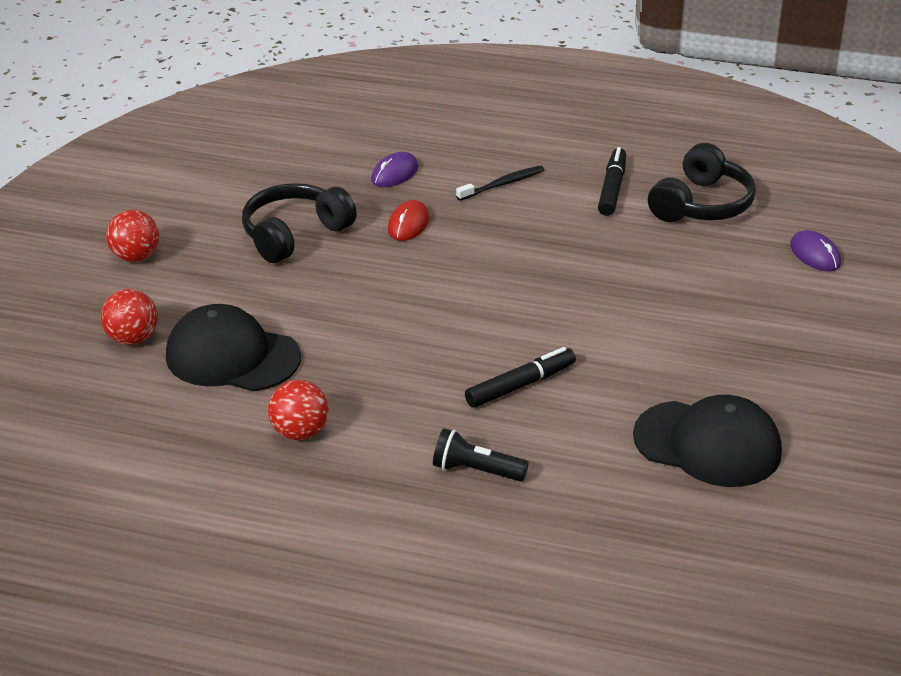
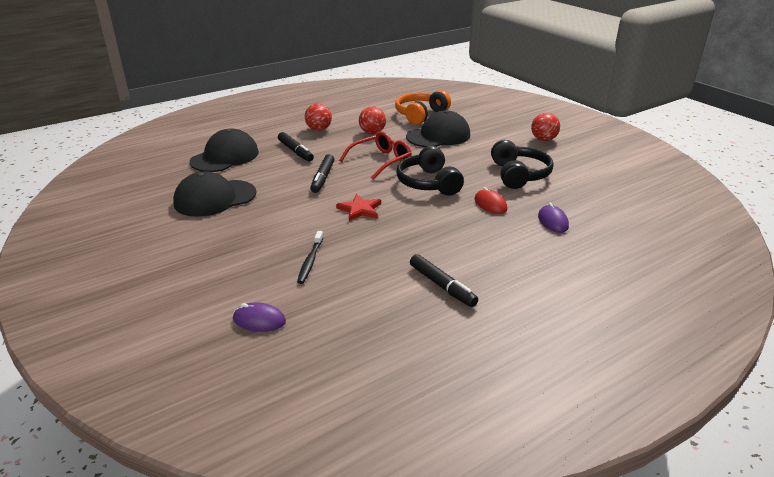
camera: 130 degrees right, 5 degrees down
(133, 338) = (479, 124): red ball -> red ball (319, 129)
(151, 422) = (420, 115): none -> orange headphones
(398, 363) = (381, 161): none -> red glasses
(476, 470) = (295, 151): black flashlight -> black marker
(502, 184) = (497, 249): black toothbrush -> black toothbrush (310, 261)
(554, 306) = (360, 210): none -> red star
(597, 536) = (225, 157): none -> black cap
(701, 204) = (375, 311): black headphones -> black headphones (428, 183)

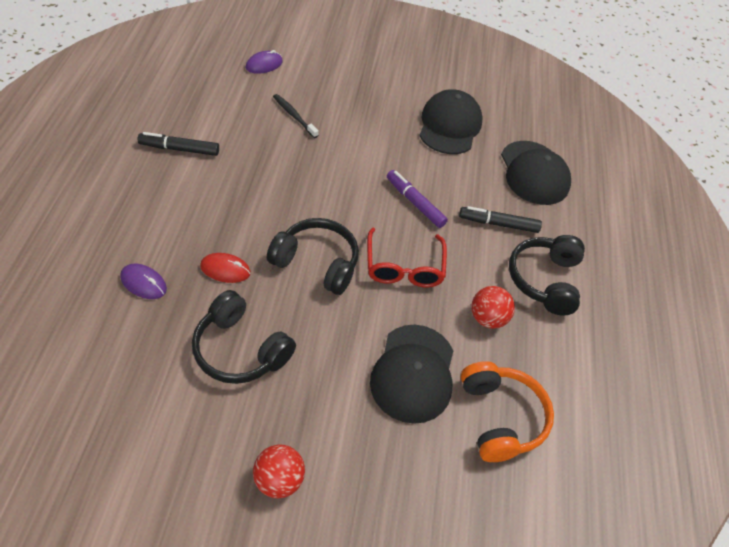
camera: 125 degrees right, 20 degrees up
(319, 129) = (544, 280): red ball -> black headphones
(322, 178) = (415, 203): black marker -> purple marker
(360, 210) = (329, 185): red star -> none

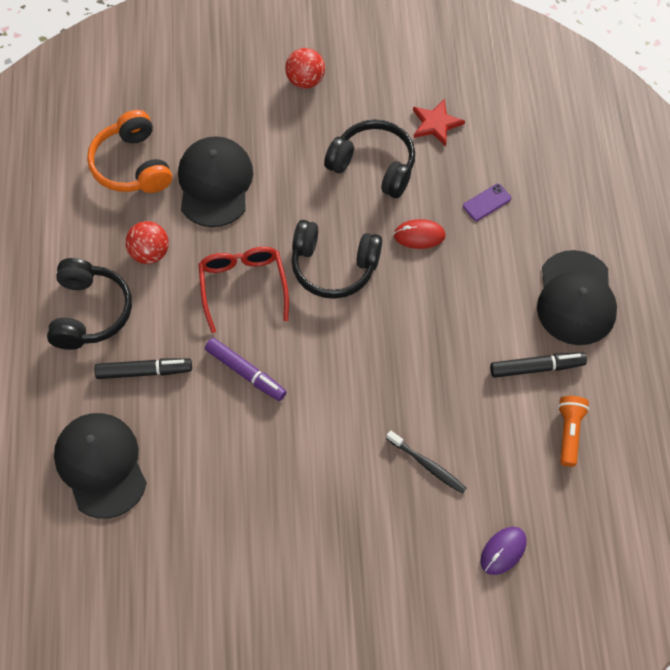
camera: 175 degrees right, 10 degrees up
(143, 283) = (487, 202): purple mouse -> purple phone
(150, 381) = (436, 124): none -> red star
(180, 107) = (569, 433): none -> orange flashlight
(449, 126) = (220, 516): black cap -> black cap (576, 298)

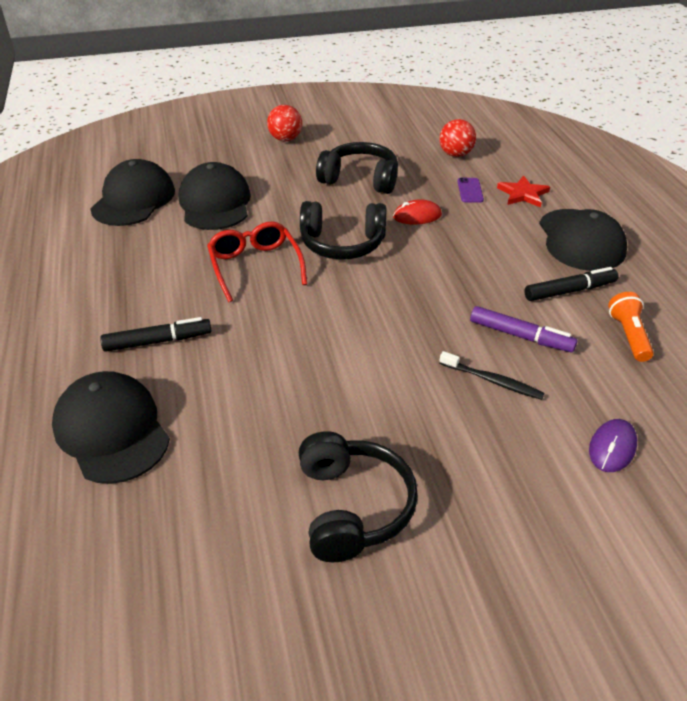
camera: 10 degrees left, 20 degrees down
(89, 312) = (94, 302): black headphones -> black headphones (352, 507)
(132, 165) = (133, 199): orange headphones -> black cap
(149, 253) = (156, 253): red ball -> red ball (455, 154)
(245, 373) = (271, 329): purple marker -> purple marker (520, 336)
(436, 124) = (406, 152): red star -> red star (523, 194)
(487, 202) = (470, 190): purple phone -> purple phone turned 45 degrees counterclockwise

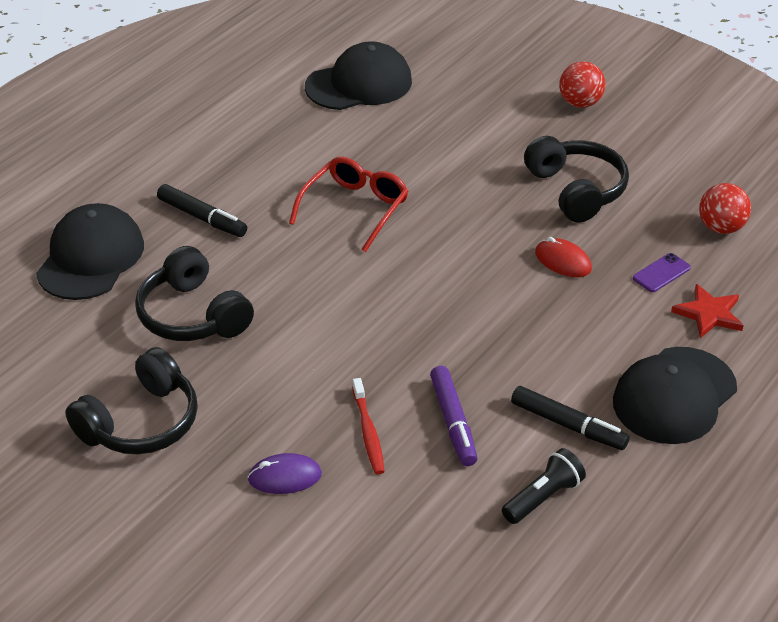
camera: 50 degrees right, 0 degrees up
(215, 203) = (415, 130): black cap -> none
(342, 244) = (453, 239): black headphones -> black headphones (193, 315)
(492, 381) = (368, 432): black toothbrush -> red toothbrush
(612, 448) = (362, 547): purple mouse -> purple mouse (285, 477)
(628, 335) = (543, 497): orange flashlight -> black flashlight

